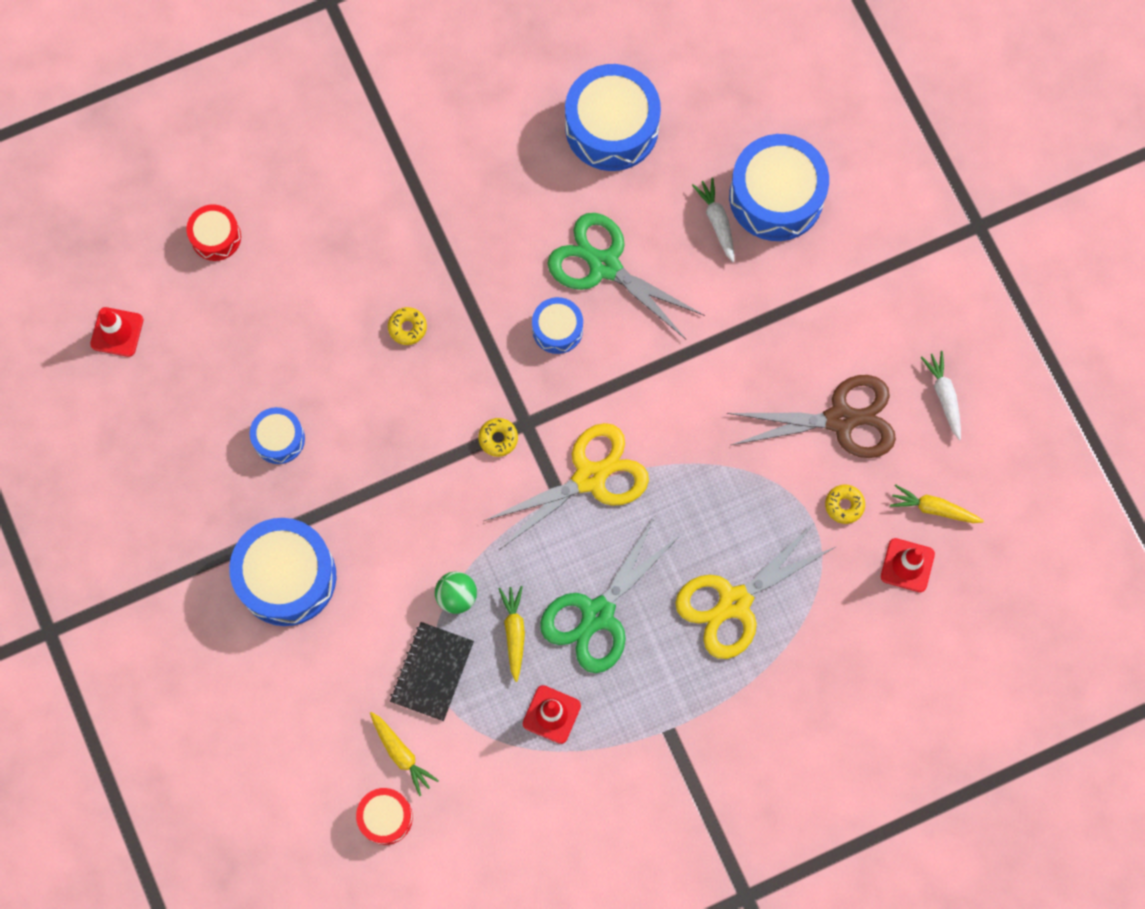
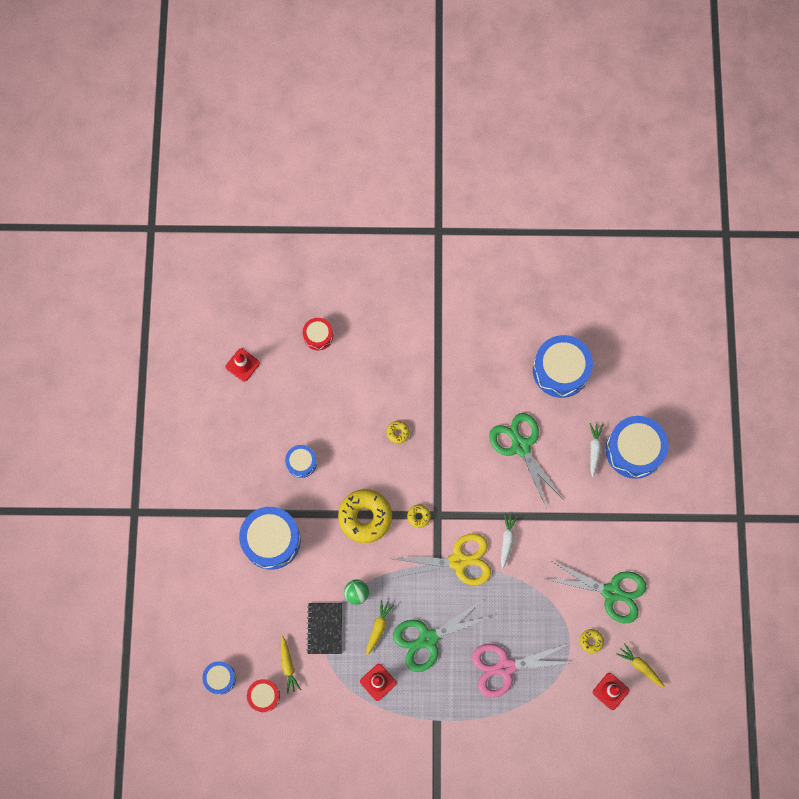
camera: 25 degrees right, 0 degrees up
(416, 476) = (365, 517): none -> yellow donut
(432, 672) = (324, 628): black notebook -> black notebook turned 45 degrees counterclockwise
(557, 329) = (478, 470): blue drum -> blue drum (220, 678)
(734, 603) = (505, 667): yellow scissors -> pink scissors
(841, 419) = (612, 592): brown scissors -> green scissors
(944, 396) = (675, 606): white carrot -> white carrot (507, 540)

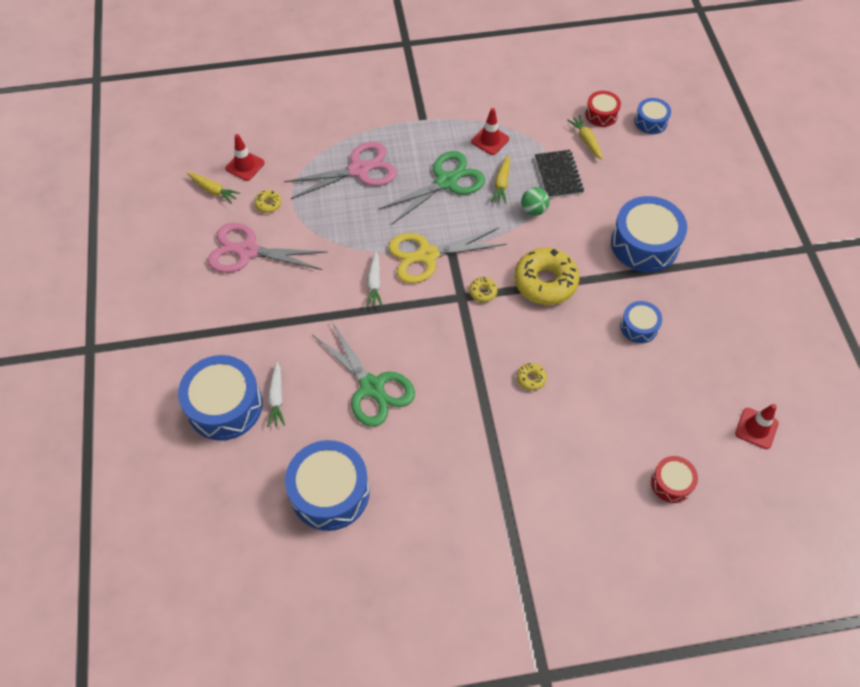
camera: 170 degrees right, 15 degrees down
(612, 592) = (247, 251): green scissors -> pink scissors

